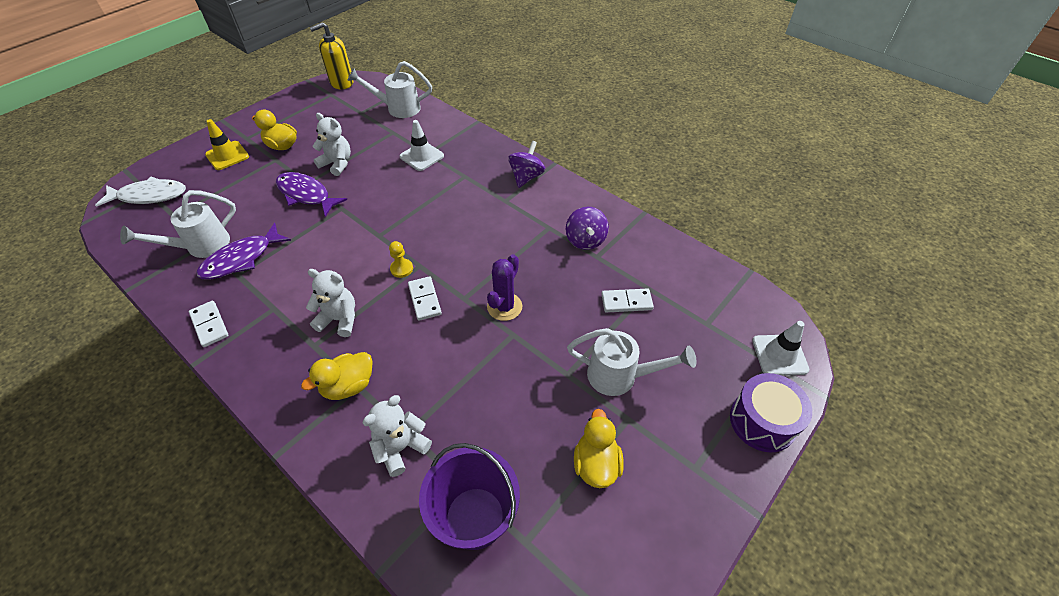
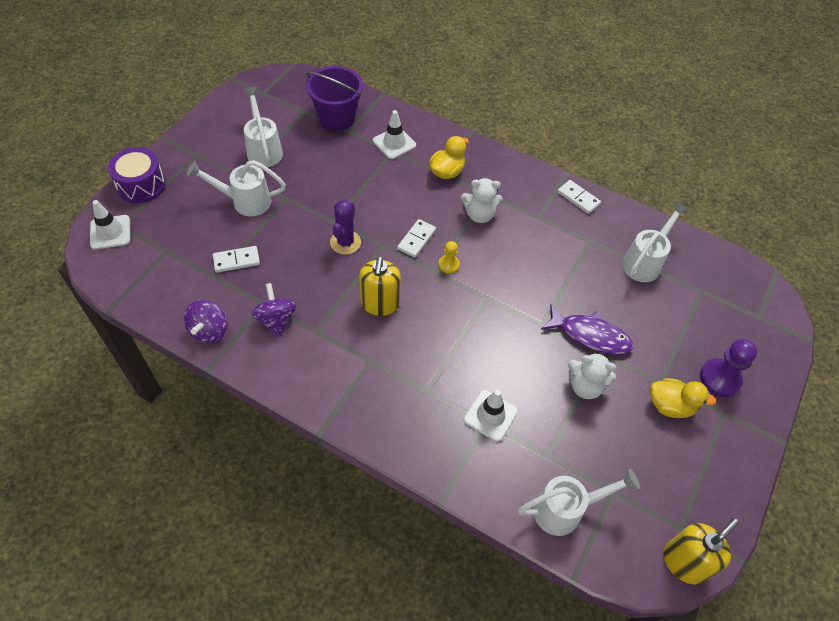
camera: 165 degrees right, 5 degrees up
(149, 196) = (748, 309): white fish -> none
(227, 156) = (720, 378): yellow traffic cone -> purple pawn
(241, 259) = (598, 255): purple fish -> none
(401, 447) = (394, 143): white teddy bear -> white traffic cone
(424, 300) = (416, 239): white domino -> white domino turned 60 degrees clockwise
(484, 242) = (380, 304): none -> yellow soap dispenser
(526, 177) = (352, 400): purple spinning top -> purple spinning top (209, 331)
(596, 464) = (263, 149): yellow duck -> white watering can

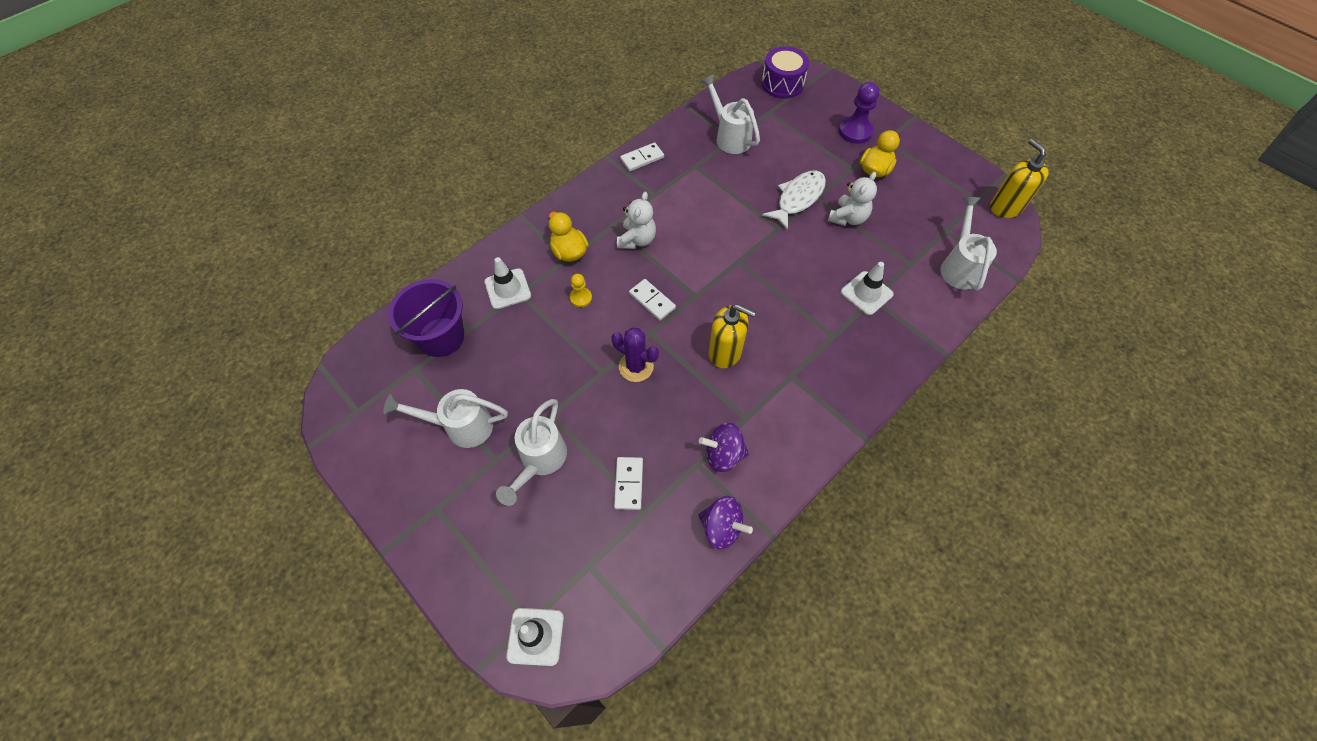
camera: 70 degrees left, 5 degrees up
(141, 185) = (465, 587): purple drum -> purple drum (782, 84)
(448, 265) = (692, 281): yellow pawn -> yellow pawn (581, 298)
(590, 335) = (798, 198): purple fish -> white fish

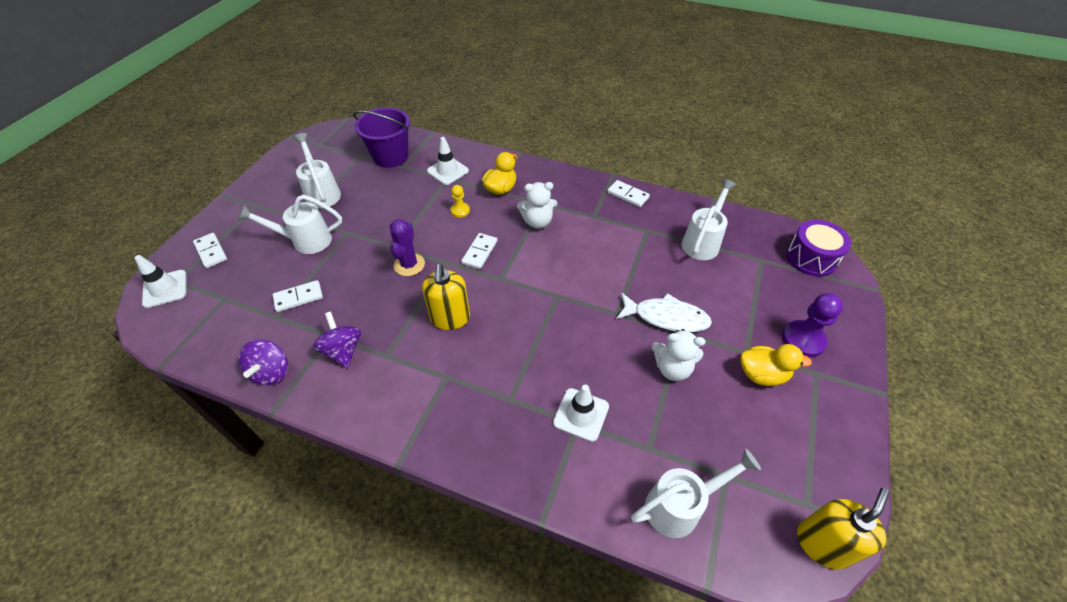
camera: 65 degrees right, 10 degrees down
(497, 573) = (211, 251): none -> white domino

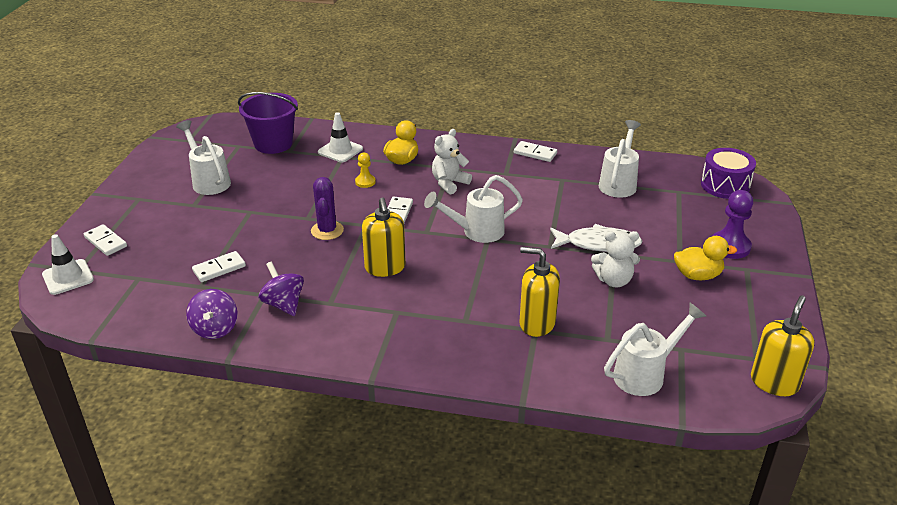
camera: 10 degrees left, 15 degrees down
(305, 241) = (206, 223): white watering can -> white watering can (476, 232)
(537, 222) = (449, 183): white teddy bear -> white teddy bear turned 150 degrees clockwise
(581, 414) = (537, 323): white traffic cone -> yellow soap dispenser

